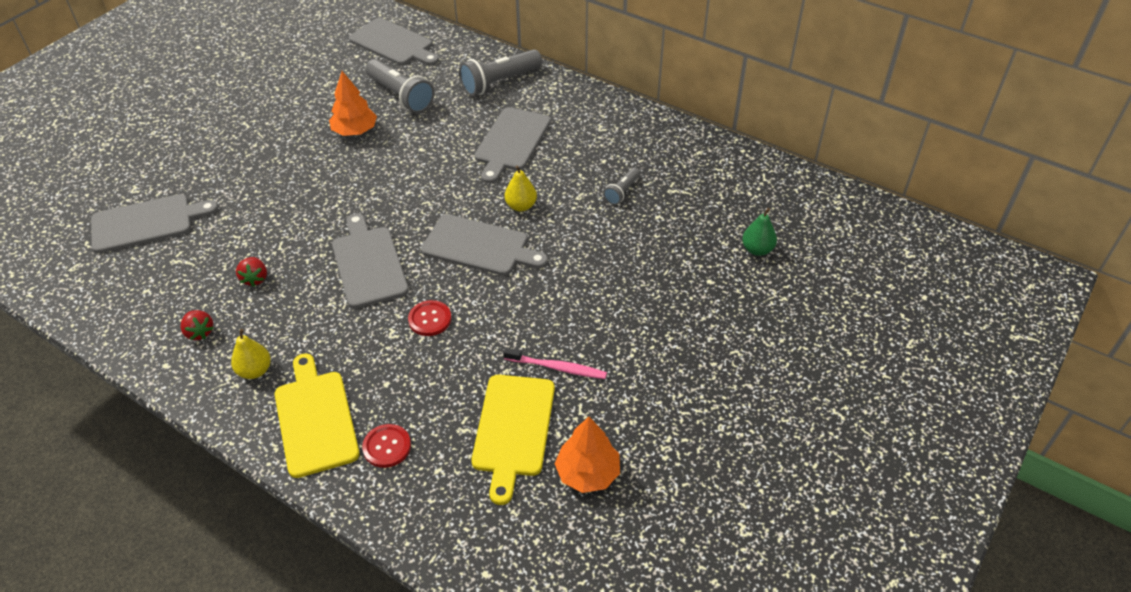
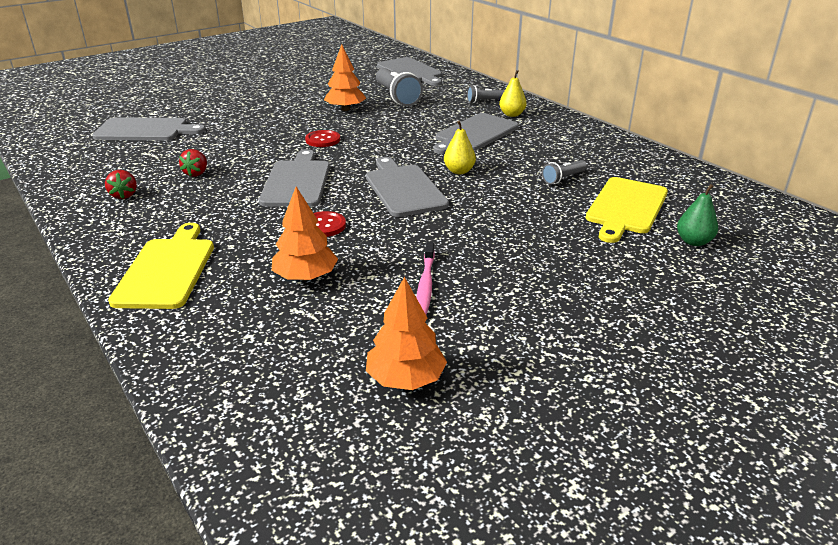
camera: 20 degrees right, 15 degrees down
(255, 371) = (145, 227): yellow pear -> yellow pear (512, 114)
(387, 447) = (214, 305): red button -> red button (323, 140)
(449, 389) = (305, 277): none -> orange tree
(479, 246) = (403, 189): grey cutting board -> grey cutting board turned 150 degrees counterclockwise
(499, 82) = (485, 101): grey flashlight -> grey flashlight, size x0.53
(513, 429) = (348, 322): yellow cutting board -> yellow cutting board (626, 207)
(557, 368) = (425, 285): pink toothbrush -> pink toothbrush turned 60 degrees clockwise

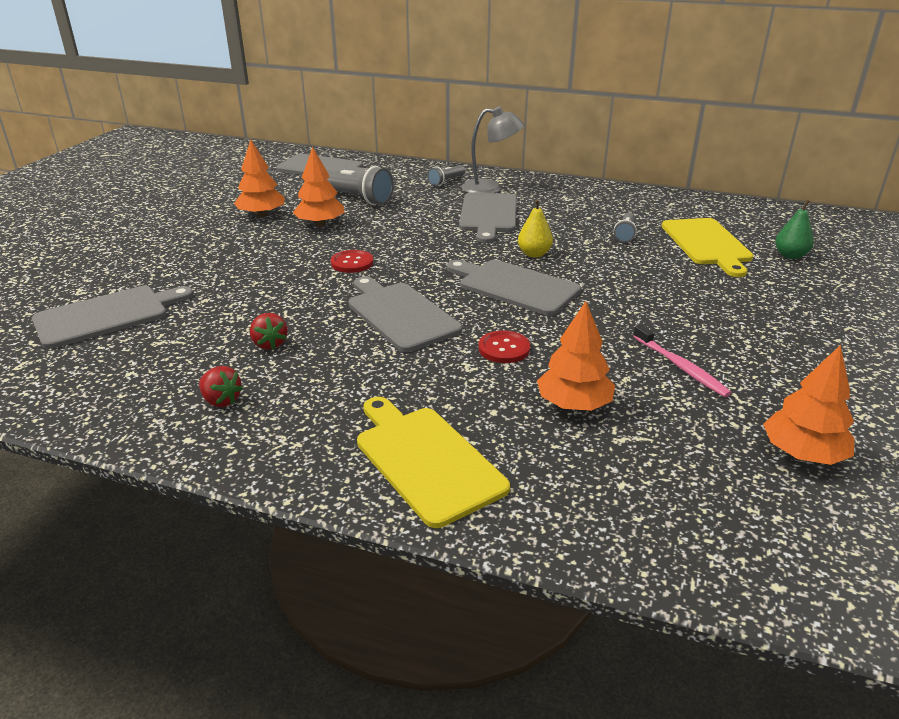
camera: 35 degrees left, 0 degrees up
(319, 93) = (261, 215): none -> orange tree
(512, 114) = (490, 188): yellow pear -> grey lamp

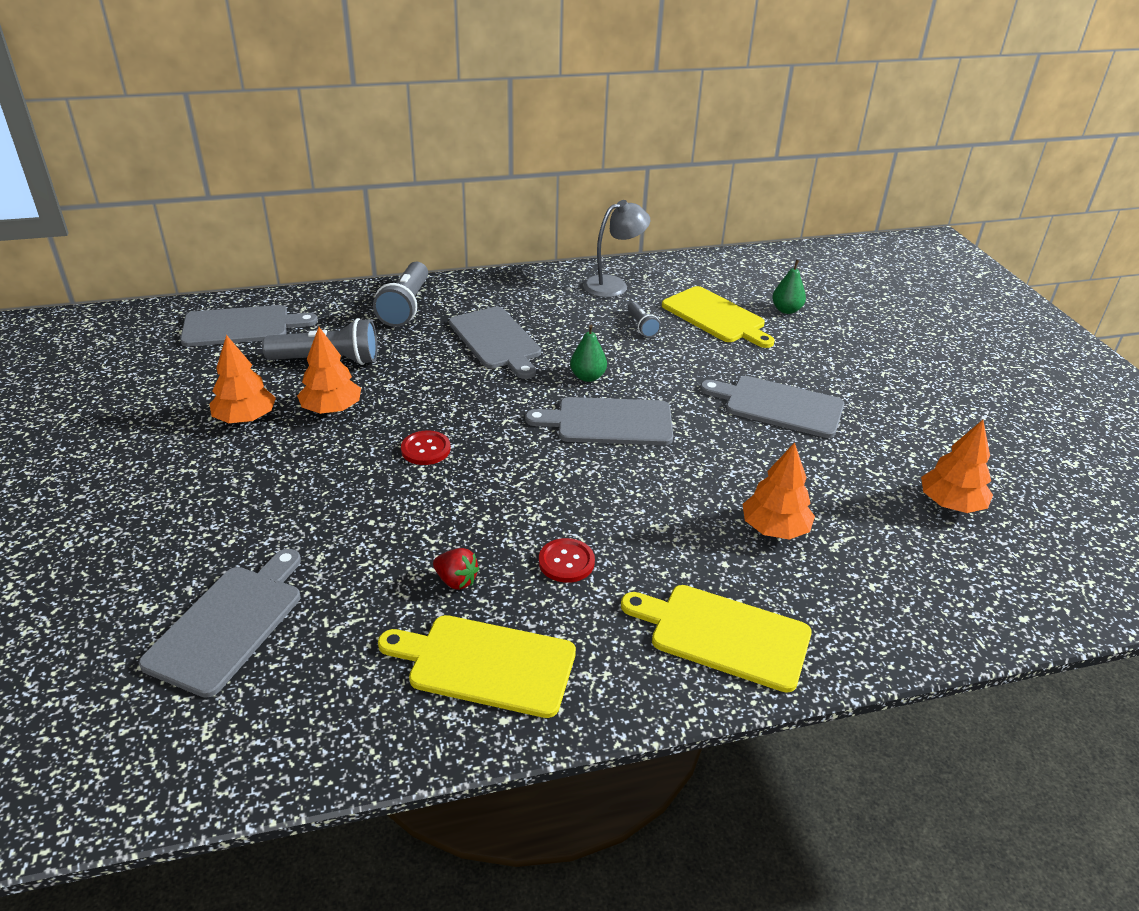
camera: 35 degrees left, 5 degrees up
(221, 400) = (485, 664): red strawberry -> yellow cutting board
(400, 314) = (542, 494): grey cutting board -> grey cutting board (778, 406)
(446, 181) = (406, 307): grey flashlight -> grey flashlight, size x1.89
(490, 188) = (462, 303): grey lamp -> grey lamp (613, 285)
(504, 348) = (669, 495): red button -> red button (566, 562)
(534, 254) = (587, 377): yellow pear -> green pear
(681, 367) = (812, 458): pink toothbrush -> none

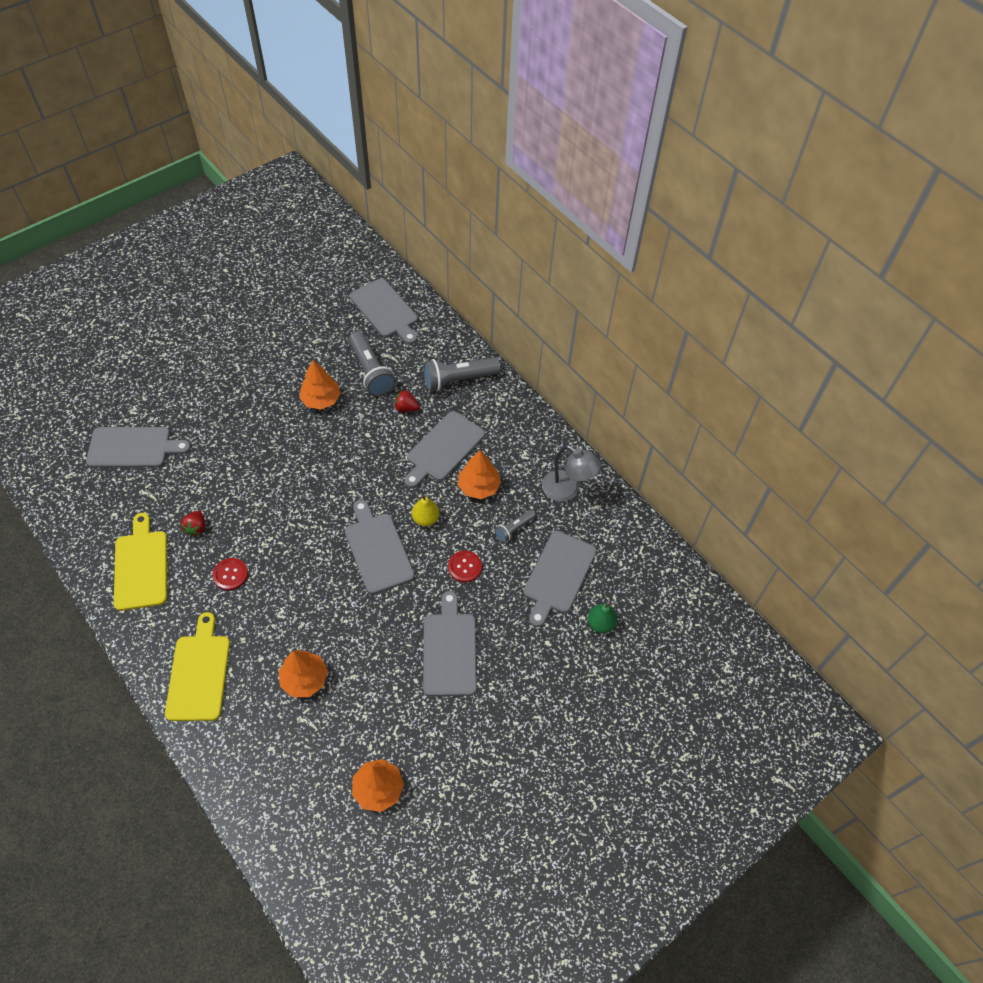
camera: 65 degrees right, 20 degrees up
(245, 418) = (293, 365): orange tree -> orange tree (478, 486)
(412, 350) = (406, 408): none -> red strawberry
(426, 449) = (303, 464): red button -> red button (464, 567)
(587, 377) = (425, 519): green pear -> yellow pear
(716, 317) = (558, 575): yellow cutting board -> grey cutting board

